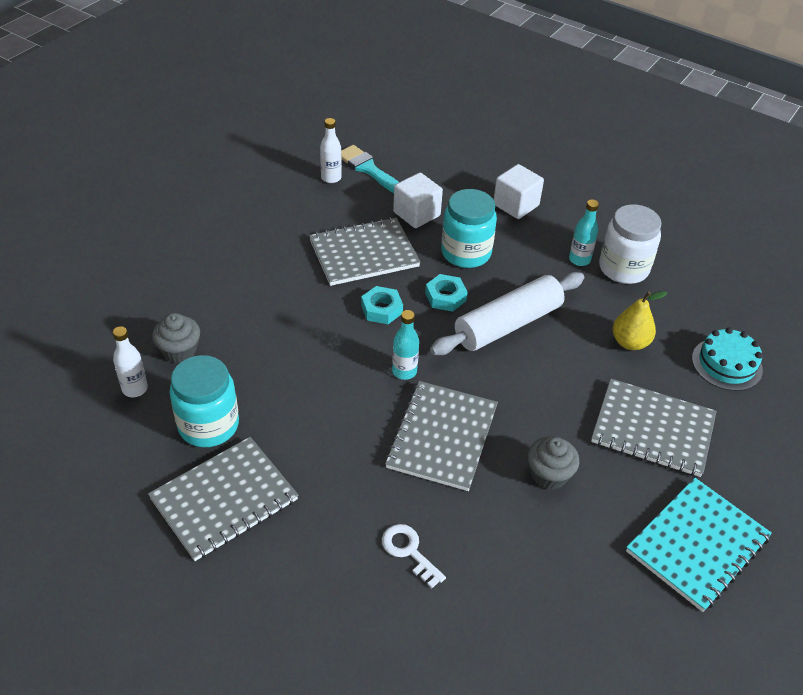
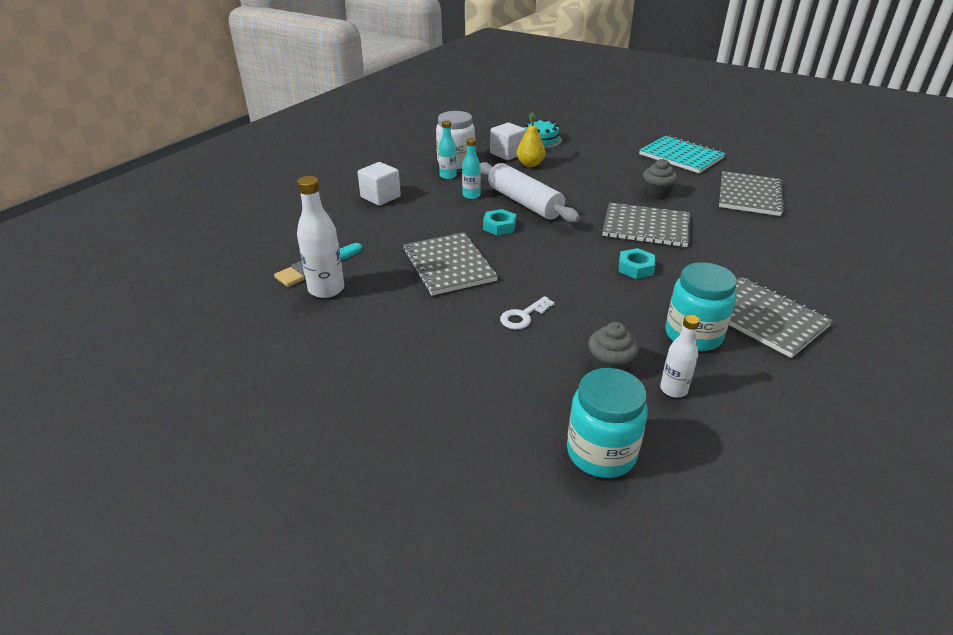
camera: 90 degrees left, 10 degrees down
(331, 178) = (326, 289): white bottle -> white bottle, size x1.61
(382, 309) = (521, 254): turquoise nut -> turquoise nut (635, 268)
(404, 371) = (588, 242): turquoise bottle -> turquoise bottle (471, 195)
(409, 551) = (749, 238): white key -> white key (523, 316)
(416, 214) = (390, 240): white cube -> white cube (507, 153)
(466, 253) = (443, 218): turquoise jar -> turquoise jar (601, 453)
(652, 429) = (603, 162): grey notebook -> grey notebook (749, 195)

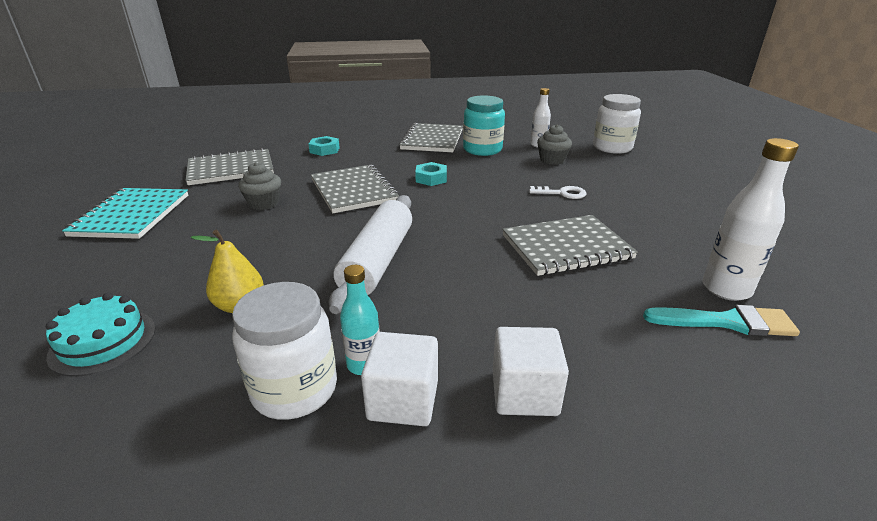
camera: 130 degrees left, 5 degrees down
(448, 265) = (566, 247): grey notebook -> grey notebook turned 45 degrees clockwise
(471, 195) = (406, 306): turquoise bottle -> none
(499, 226) = (455, 253): turquoise nut -> turquoise nut (324, 150)
(507, 153) = (204, 348): white cube -> white cube (403, 400)
(601, 453) = (612, 148): turquoise jar -> white jar

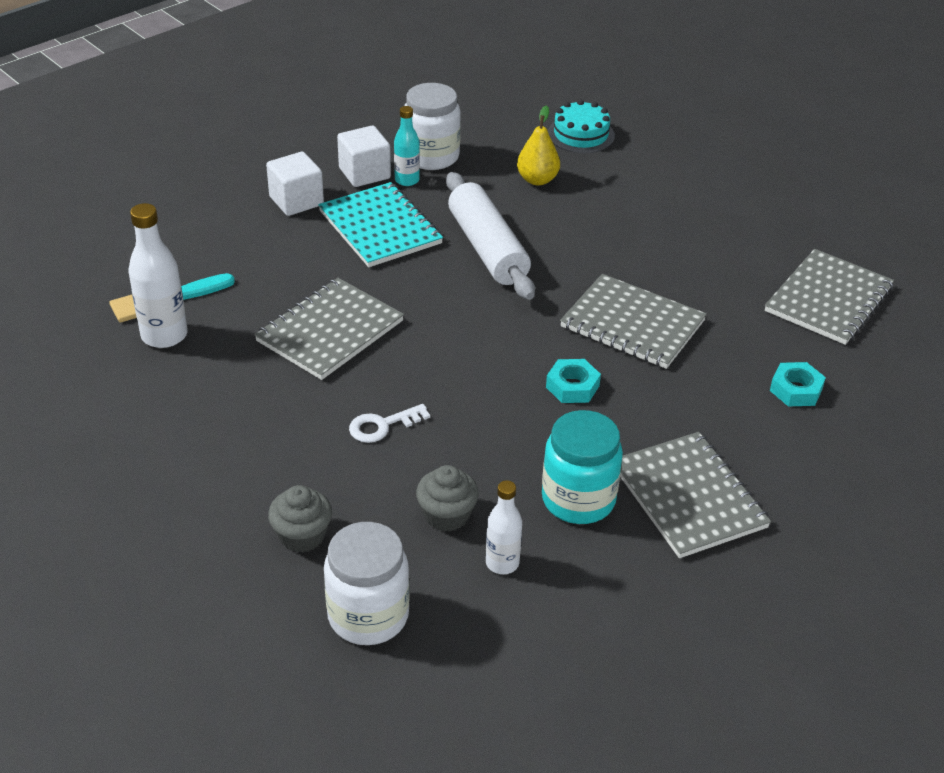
camera: 145 degrees right, 10 degrees up
(132, 215) = (778, 206): turquoise notebook -> turquoise notebook (380, 227)
(264, 203) = (691, 267): grey cupcake -> grey cupcake (302, 535)

